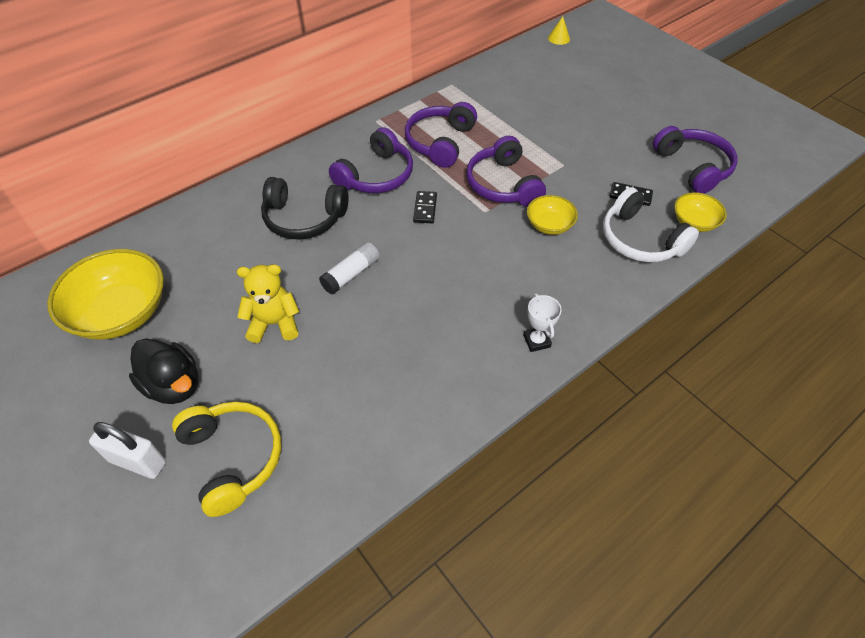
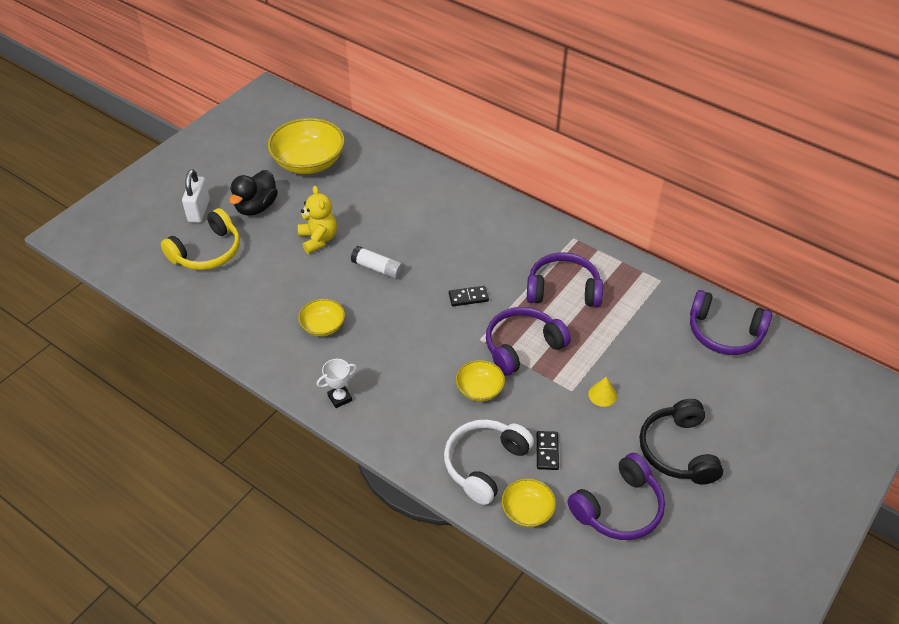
camera: 75 degrees right, 5 degrees down
(304, 218) = (429, 225): black headphones -> black headphones (678, 450)
(376, 175) = (498, 256): purple headphones -> purple headphones (724, 333)
(423, 341) = (323, 326): none -> yellow bowl
(559, 38) = (805, 358): yellow cone -> yellow cone (602, 395)

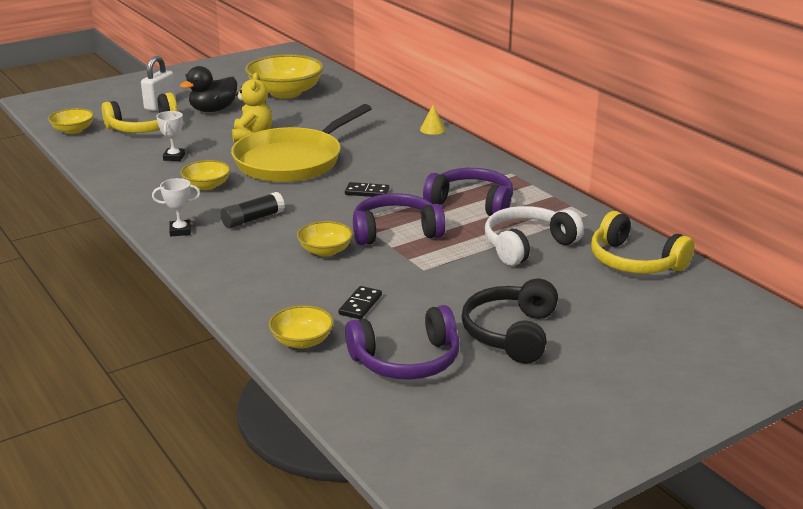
camera: 20 degrees right, 20 degrees down
(139, 274) = (73, 130): none -> yellow bowl
(265, 291) = (174, 157): none -> white trophy
(378, 268) = (292, 161): white glue stick -> yellow pan
(393, 363) = (253, 219): none -> black glue stick
(485, 464) = (285, 300): white headphones -> white headphones (527, 245)
(602, 395) = (456, 278): yellow cone -> yellow cone (432, 129)
(724, 333) = (634, 261): purple headphones -> yellow headphones

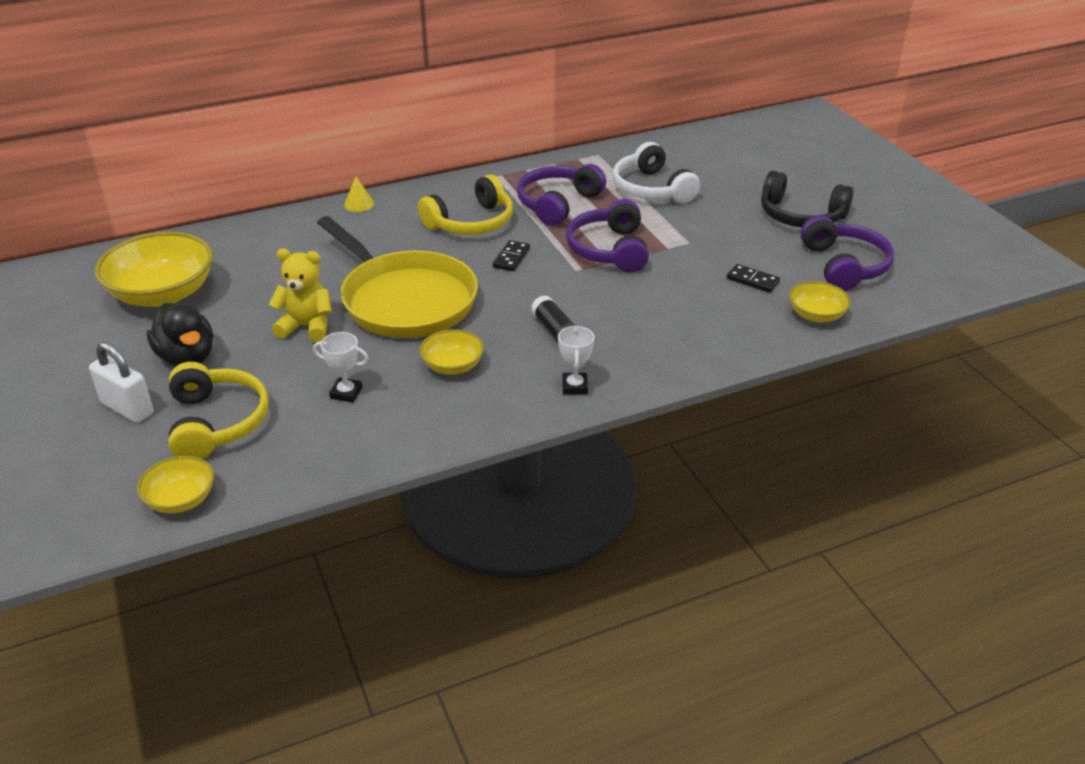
camera: 80 degrees left, 10 degrees up
(325, 251) = (643, 292): yellow bowl -> none
(634, 261) = (688, 149): yellow headphones -> yellow headphones (471, 222)

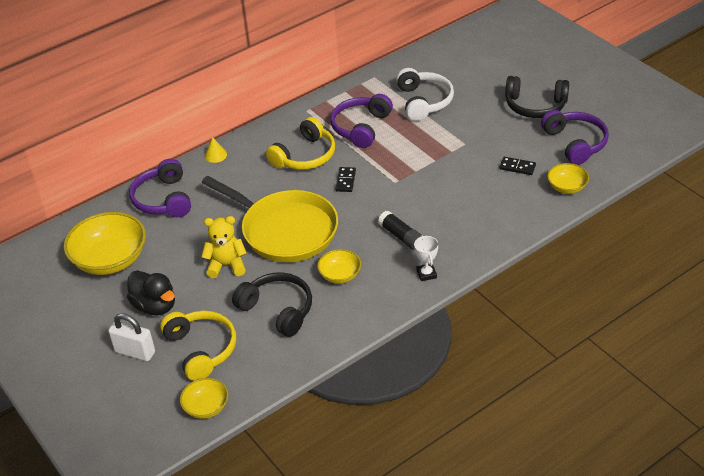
camera: 10 degrees left, 5 degrees up
(346, 393) = (277, 310): white trophy -> black headphones
(609, 250) = (411, 160): purple headphones -> purple headphones (163, 199)
(652, 189) = (424, 101): white headphones -> white headphones turned 150 degrees counterclockwise

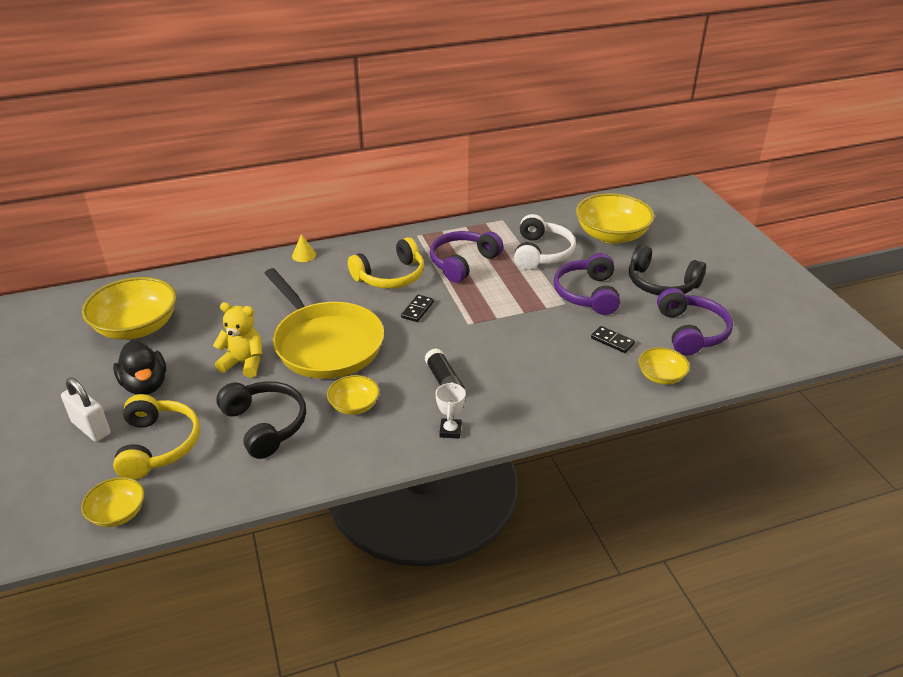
camera: 15 degrees right, 5 degrees down
(163, 199) = (227, 283): purple headphones -> purple headphones (587, 294)
(475, 70) = (611, 235): none -> yellow bowl

